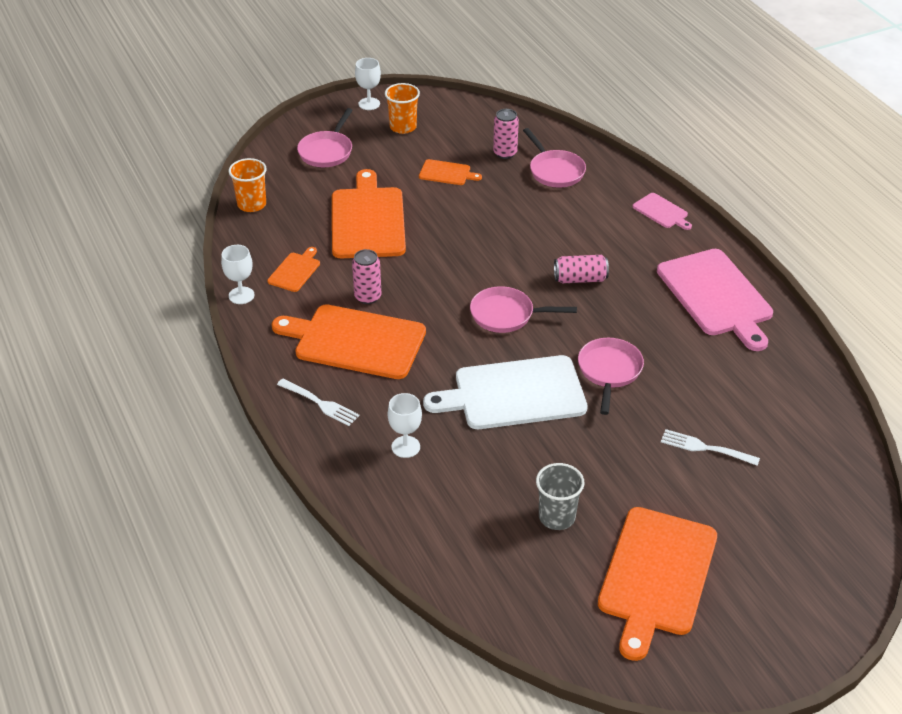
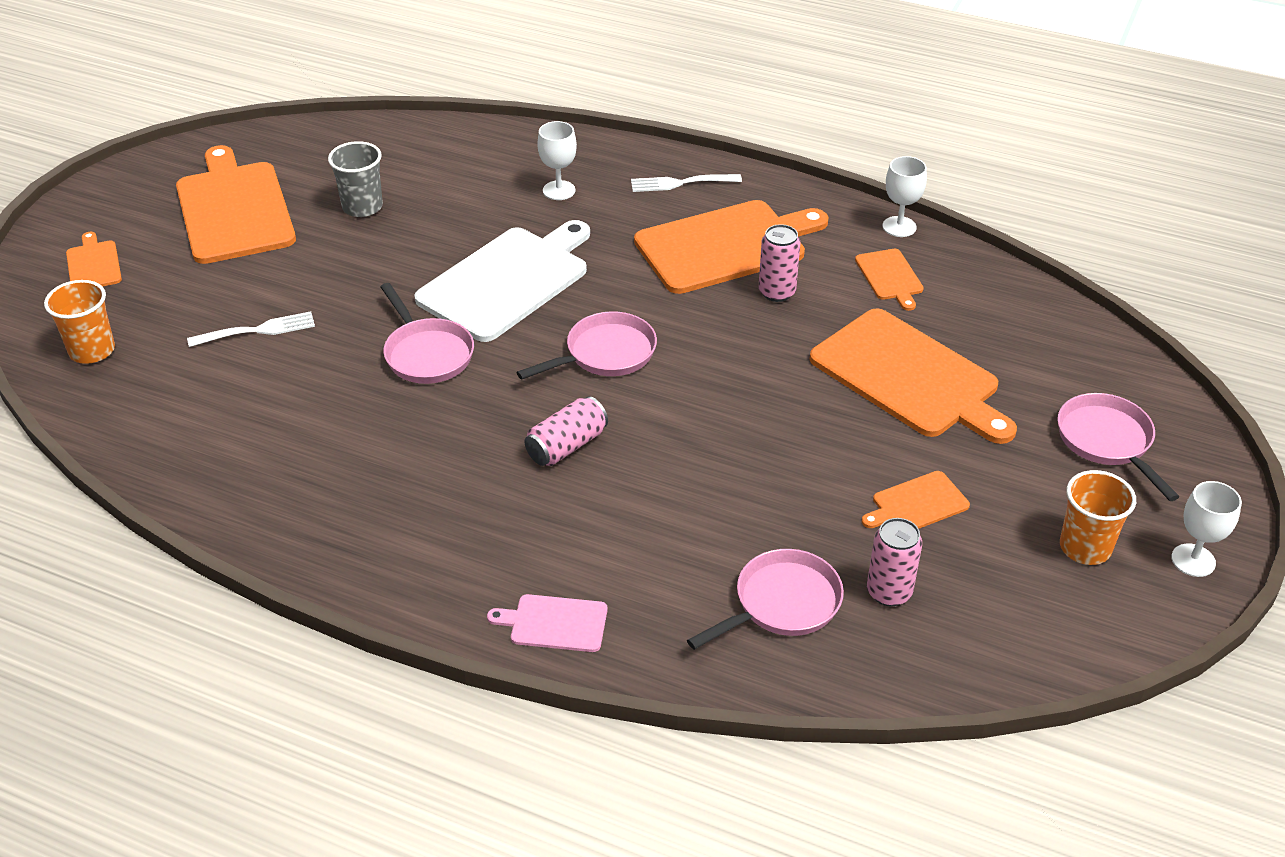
camera: 140 degrees right, 0 degrees up
(252, 204) = (1059, 320): orange cup -> orange cup (92, 351)
(555, 171) = (782, 604): pink pan -> pink pan turned 120 degrees clockwise
(716, 296) = (368, 521): pink cutting board -> none
(797, 580) = (93, 264): none -> orange cutting board

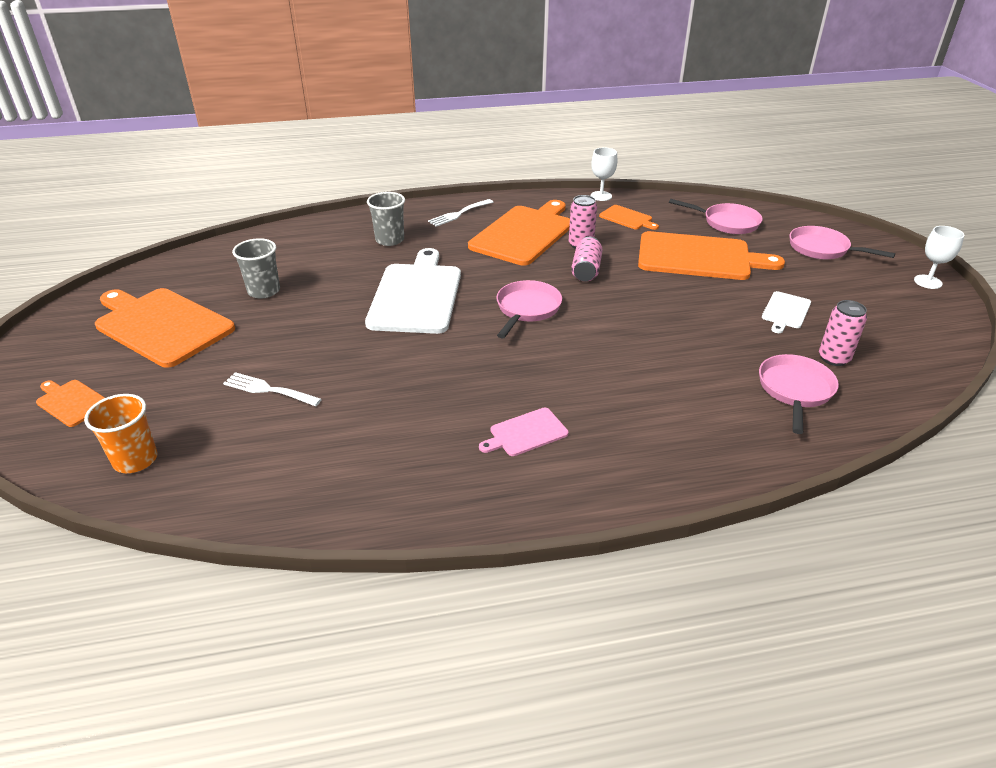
camera: 35 degrees left, 5 degrees down
(257, 330) = (268, 390): white fork -> white fork turned 105 degrees counterclockwise
(426, 354) = (413, 354): pink pan -> pink pan (727, 223)
(554, 623) = (694, 467): pink cutting board -> pink cutting board (526, 433)
(559, 190) = (390, 240): white goblet -> grey cup
(567, 446) = (568, 366): pink can -> pink can (586, 270)
(917, 504) = (785, 311): orange cutting board -> white cutting board
(1085, 547) = (881, 296): orange cup -> none

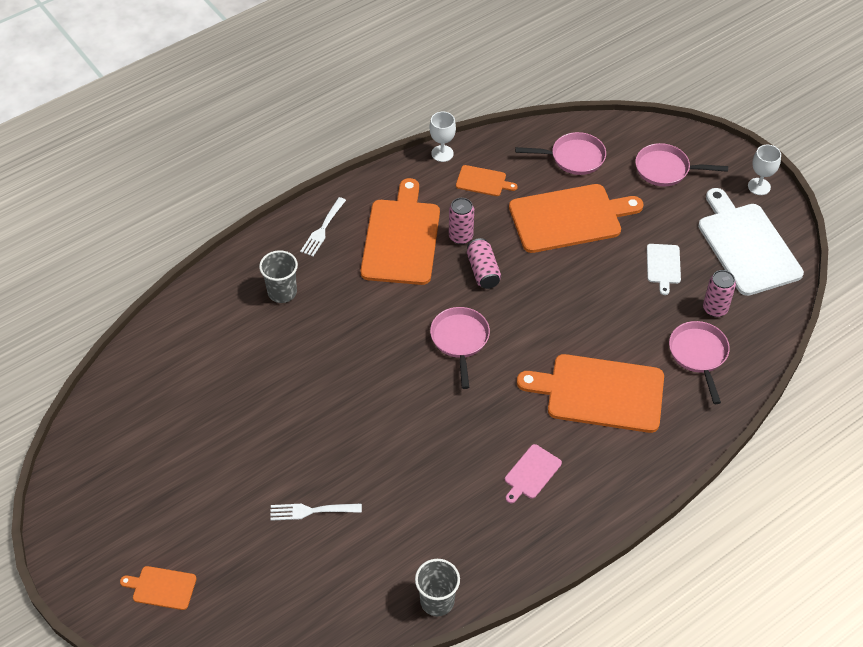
camera: 25 degrees left, 15 degrees up
(135, 460) = (265, 615): orange cup -> none
(161, 325) = (160, 480): orange cutting board -> orange cutting board (600, 393)
(264, 291) = (217, 404): grey cup -> grey cup (437, 601)
(416, 295) = (357, 358): white cutting board -> white cutting board (747, 245)

